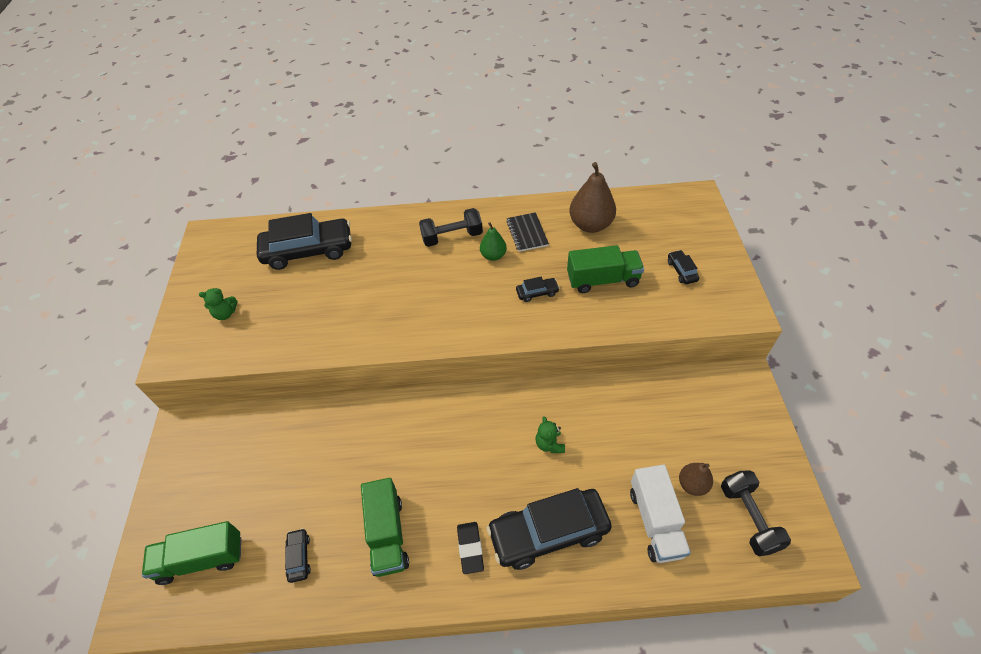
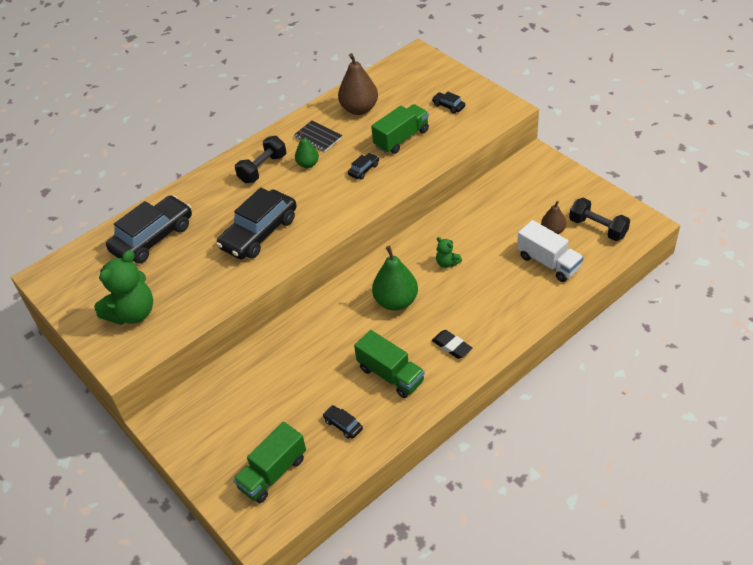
camera: 35 degrees left, 5 degrees down
(225, 314) = (132, 313): green teddy bear -> green teddy bear, size x2.10
(465, 453) = (396, 301): none -> green pear
(548, 532) = (491, 307): black car -> black car (259, 233)

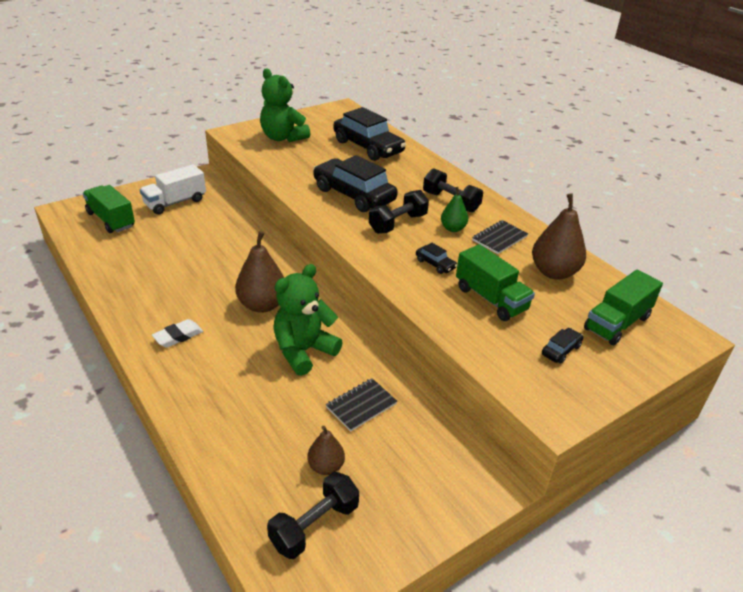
camera: 90 degrees right, 10 degrees down
(306, 197) = (398, 224): none -> black dumbbell
(343, 425) = (131, 257): black car -> none
(390, 375) = (168, 290): green truck -> green truck (617, 323)
(396, 301) = (262, 305): green pear -> brown pear
(447, 263) = (304, 351): green teddy bear -> green teddy bear, size x2.10
(451, 346) = (178, 336): black eraser -> white eraser
(494, 222) = (361, 405): none -> black notebook
(548, 262) = (267, 448): white truck -> white truck (175, 202)

